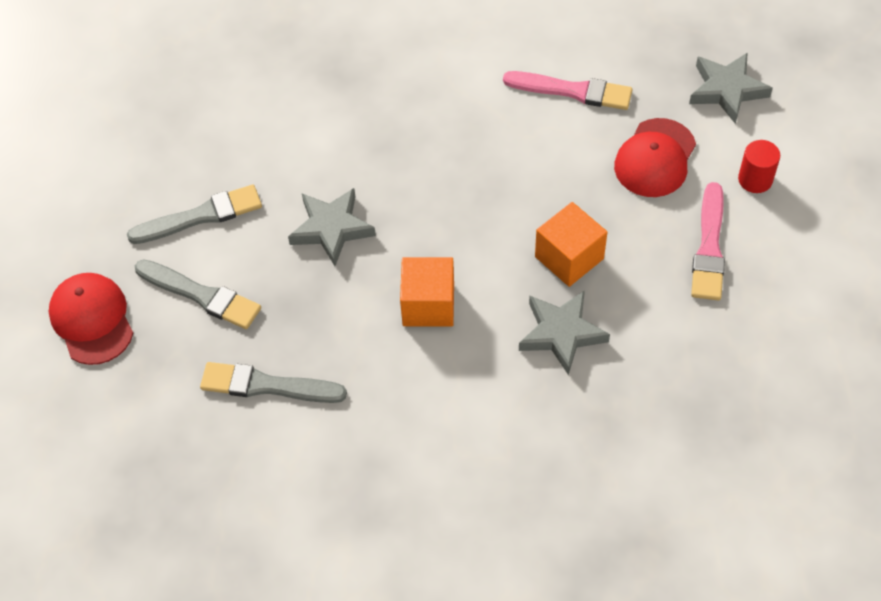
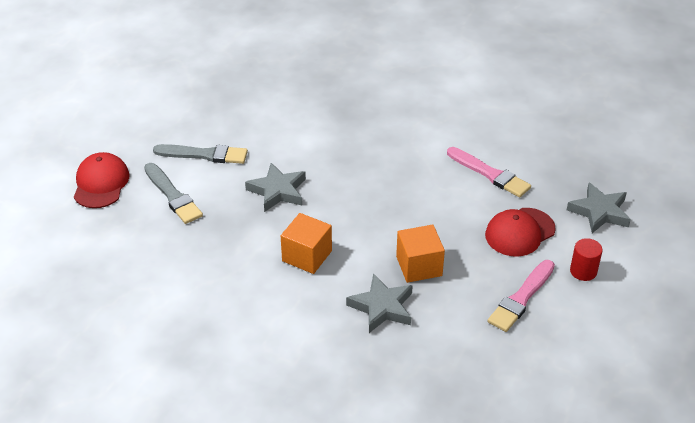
camera: 25 degrees right, 15 degrees down
(267, 385) = (175, 259): grey brush -> none

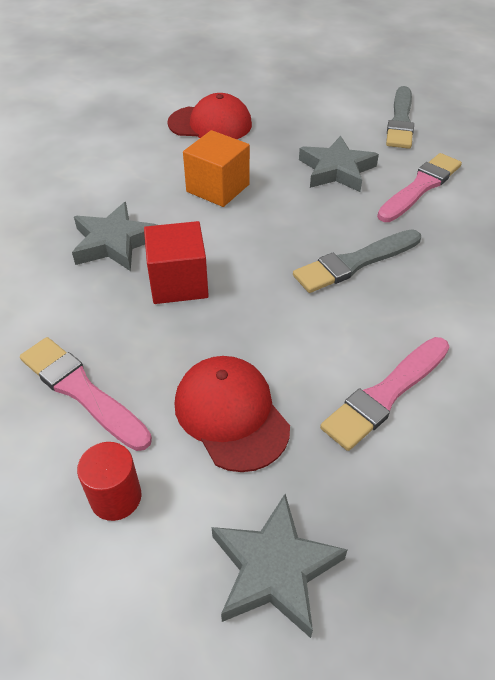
camera: 95 degrees right, 5 degrees up
(101, 183) = (347, 65): red cap -> red cap (210, 124)
(173, 195) = (328, 103): grey brush -> grey brush (355, 262)
(297, 150) = (420, 187): none -> pink brush
(419, 266) = (178, 282): orange cube -> red cube

